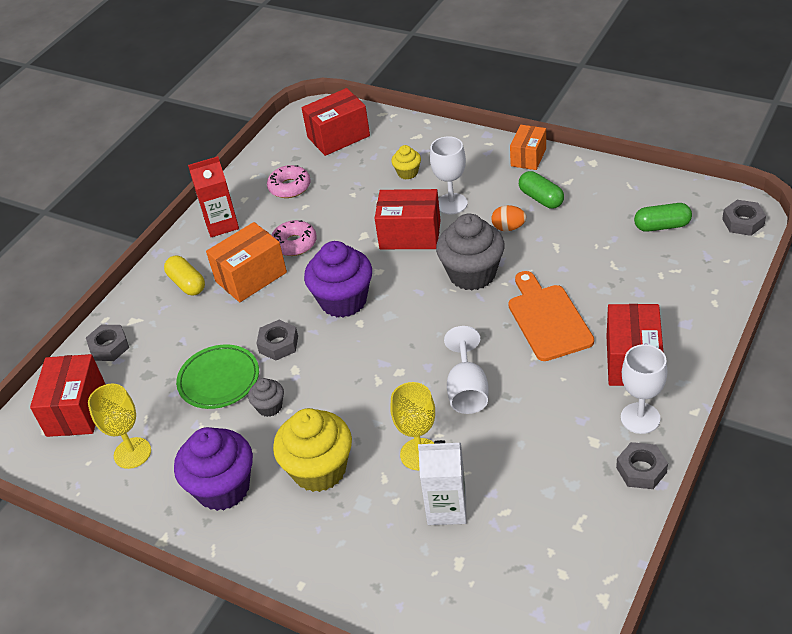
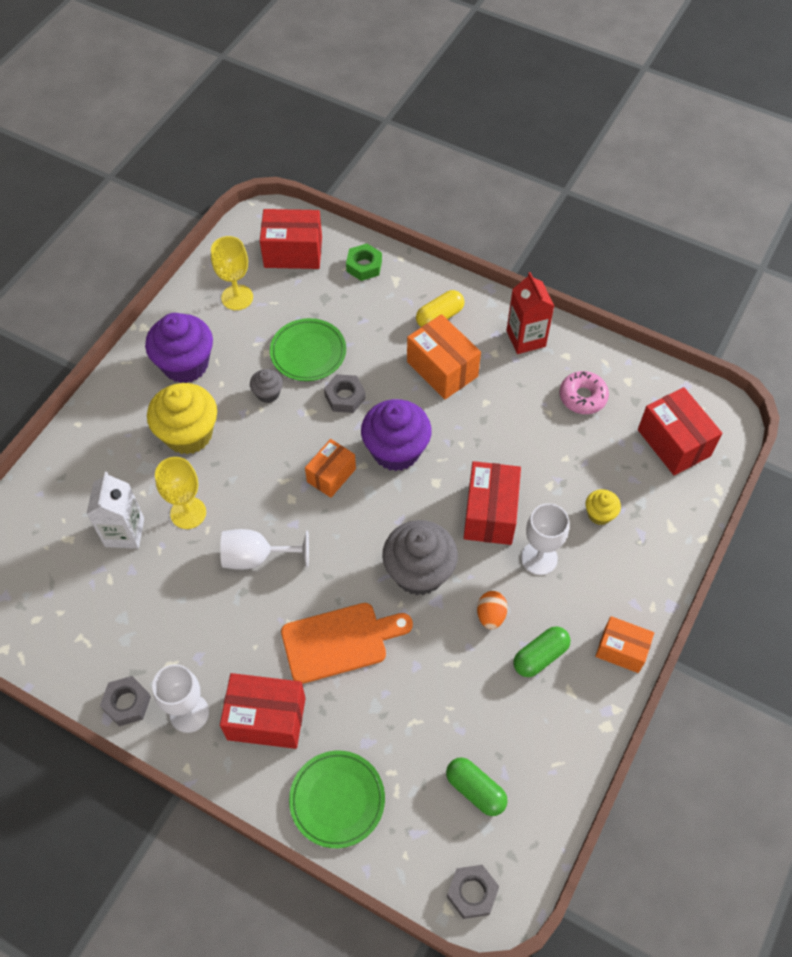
camera: 85 degrees right, 15 degrees up
(109, 347) = (364, 266): grey nut -> green nut
(294, 244) = (488, 405): pink donut -> none
(371, 344) = (331, 475): none -> orange box
(662, 226) = (475, 790): green capsule -> green capsule turned 45 degrees counterclockwise
(694, 305) = (337, 800): none -> green plate

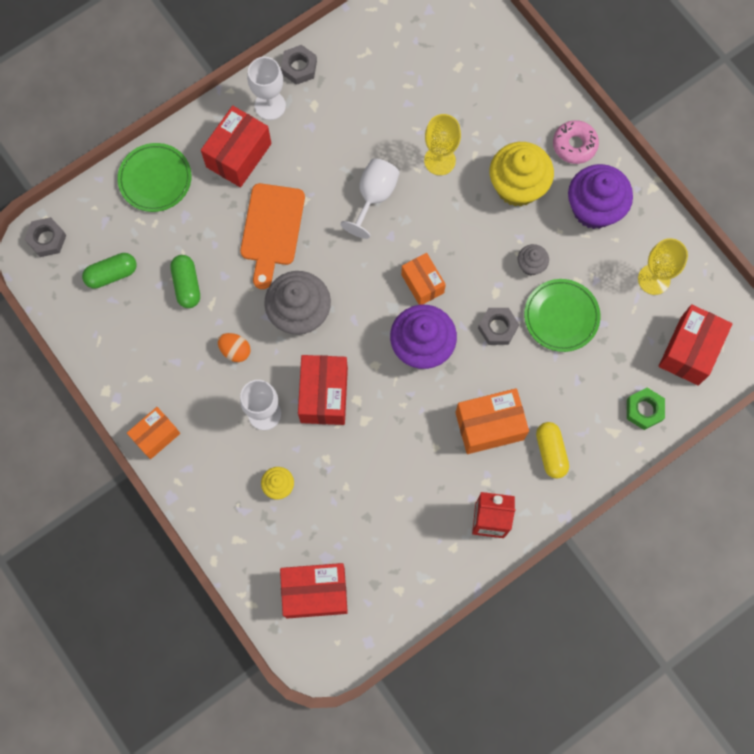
camera: 115 degrees right, 15 degrees up
(124, 532) = (444, 108): white carton -> none
(490, 514) = (324, 395): red box -> red box turned 60 degrees clockwise
(540, 656) = (183, 371): green capsule -> green capsule (187, 285)
(582, 397) = (401, 537): pink donut -> pink donut (574, 145)

